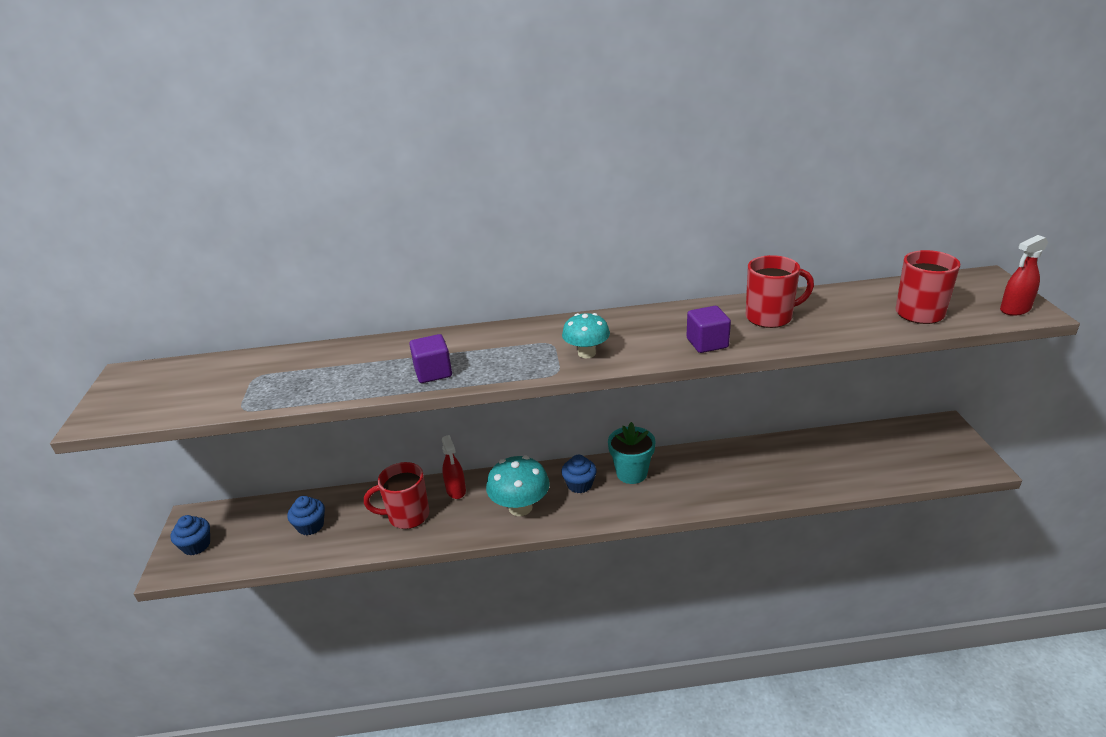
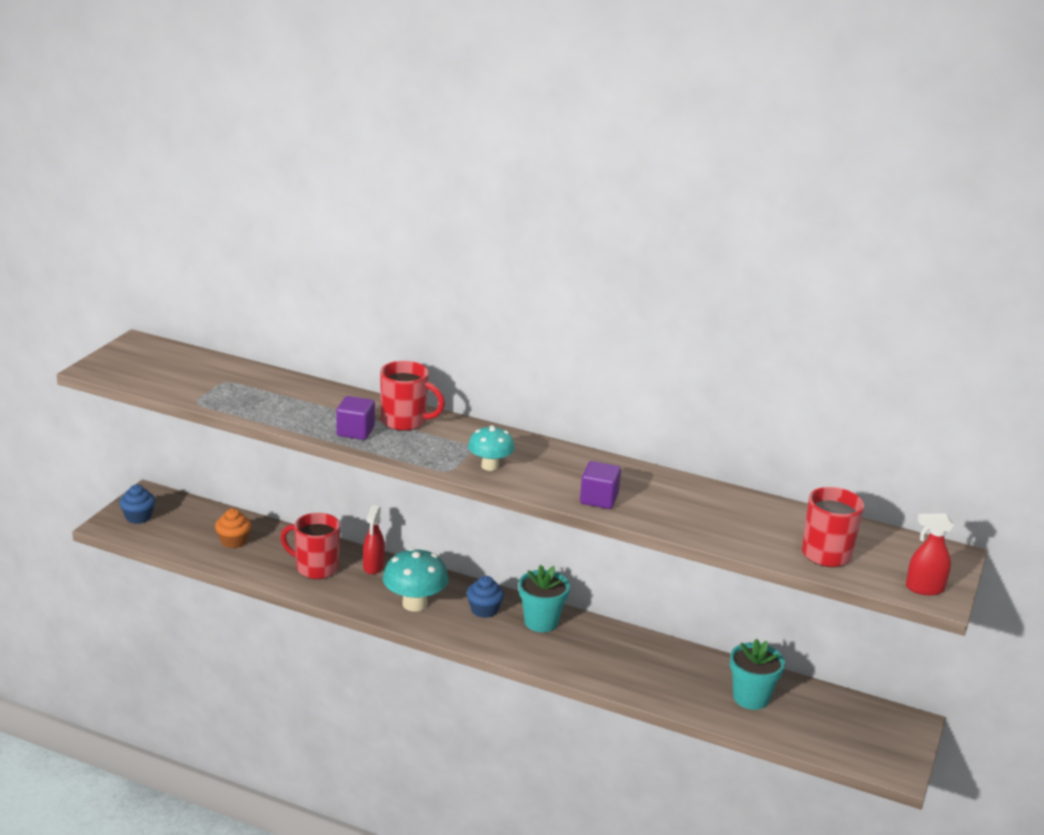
camera: 25 degrees right, 5 degrees down
(310, 526) = (233, 541): blue cupcake -> orange cupcake
(770, 317) = (685, 502): red mug -> red mug (405, 421)
(835, 460) = (751, 698): none -> turquoise flower pot

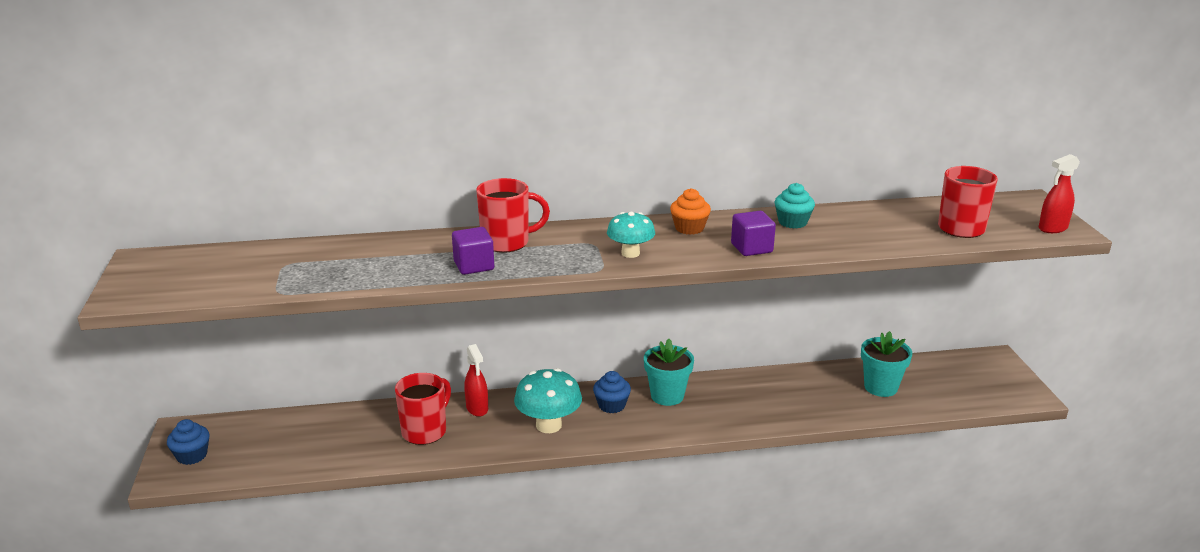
camera: 30 degrees left, 0 degrees up
(233, 541) = (318, 439): orange cupcake -> orange cupcake (689, 228)
(315, 568) = (425, 431): red mug -> red mug turned 135 degrees clockwise
(672, 490) = (792, 222): none -> turquoise cupcake

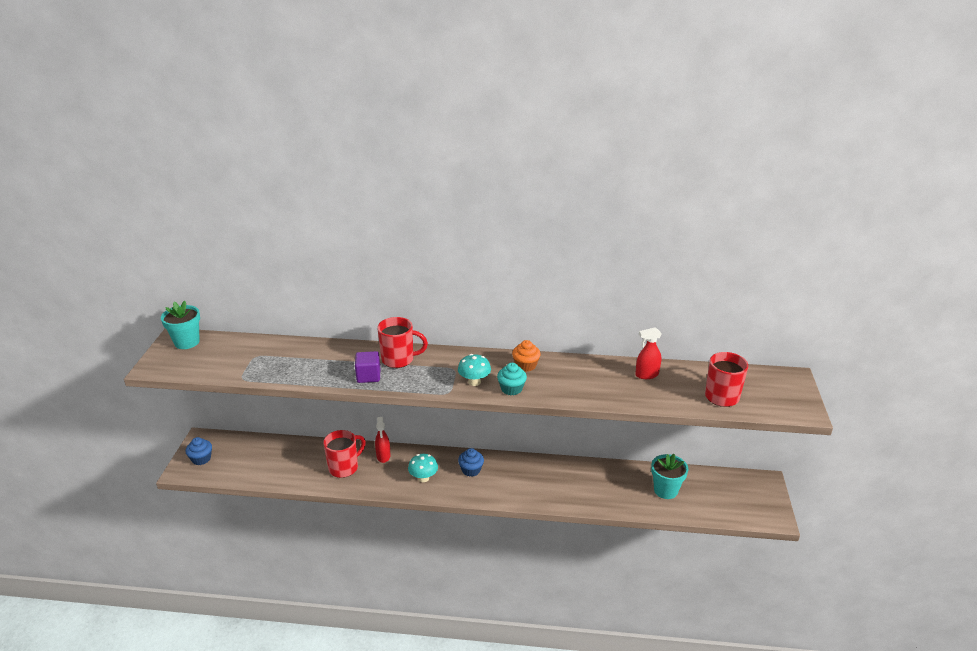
camera: 15 degrees right, 5 degrees up
(548, 425) = (423, 478): turquoise mushroom -> turquoise mushroom, size x0.66
(667, 396) = (511, 469): turquoise flower pot -> turquoise flower pot (187, 342)
(751, 248) = (559, 390): purple cube -> none
(792, 222) = (601, 371): turquoise cupcake -> turquoise cupcake (511, 389)
(1052, 228) = (793, 407): red spray bottle -> red spray bottle (646, 375)

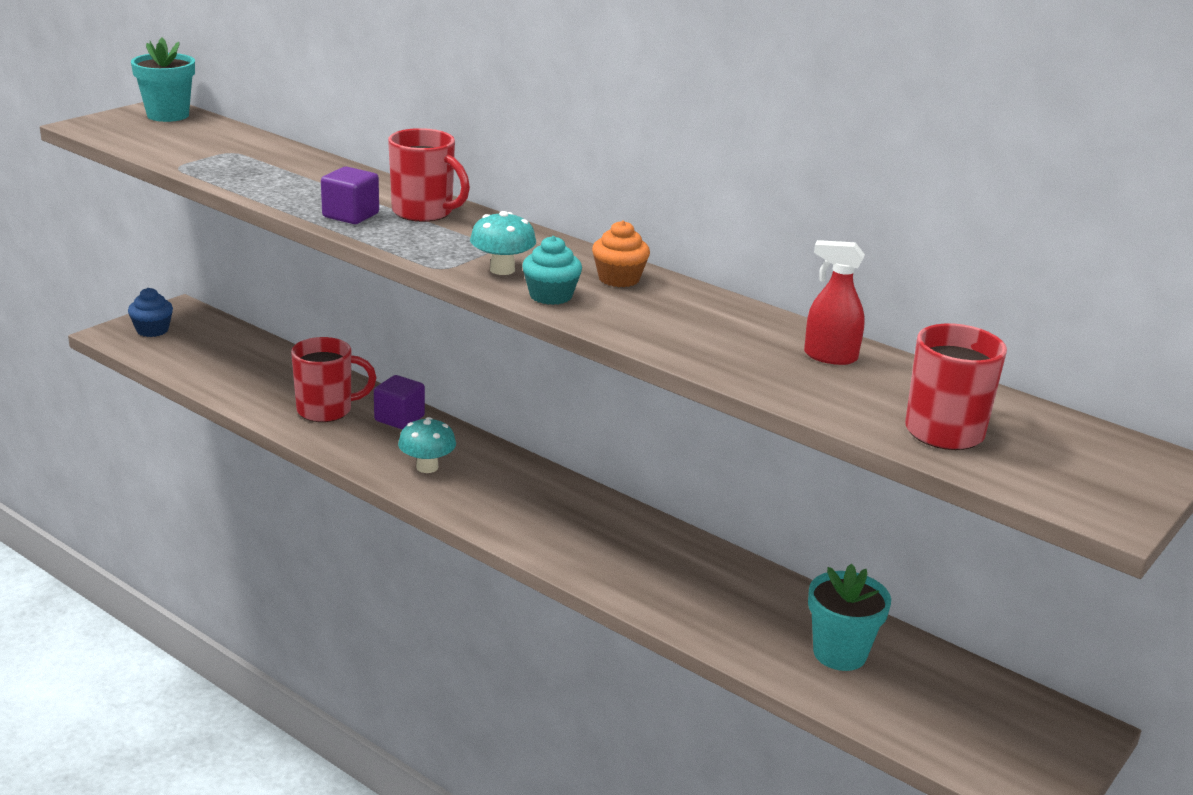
camera: 30 degrees right, 5 degrees down
(383, 456) = (399, 418): red spray bottle -> purple cube
(471, 470) = (514, 487): blue cupcake -> none

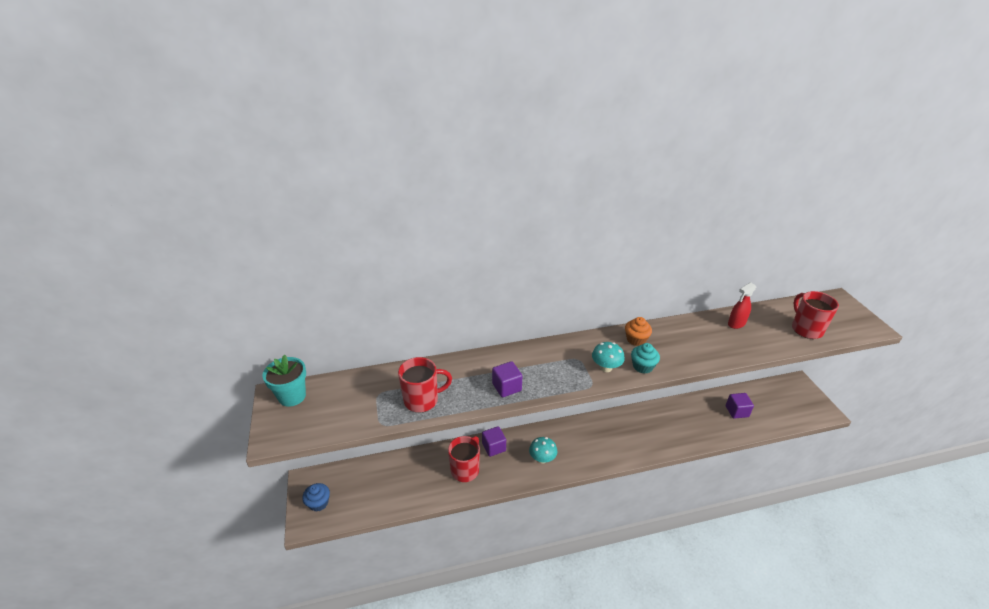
camera: 50 degrees left, 10 degrees up
(424, 212) = (522, 362): red mug -> red mug (422, 400)
(839, 653) = (737, 411): turquoise flower pot -> purple cube

